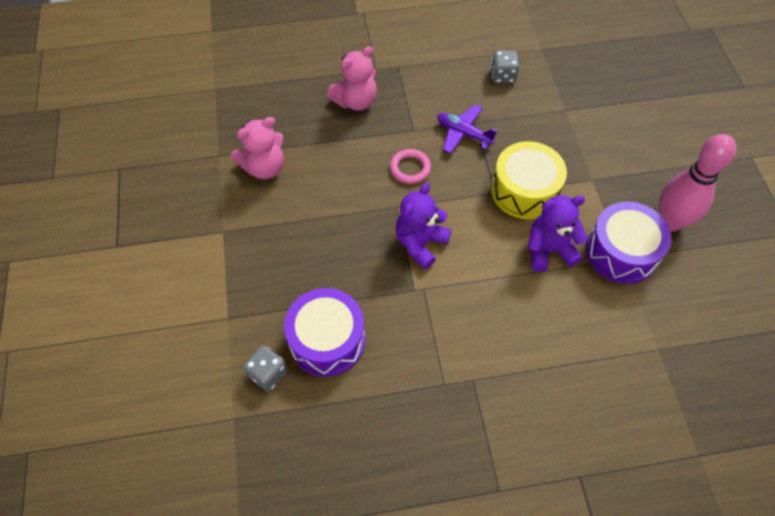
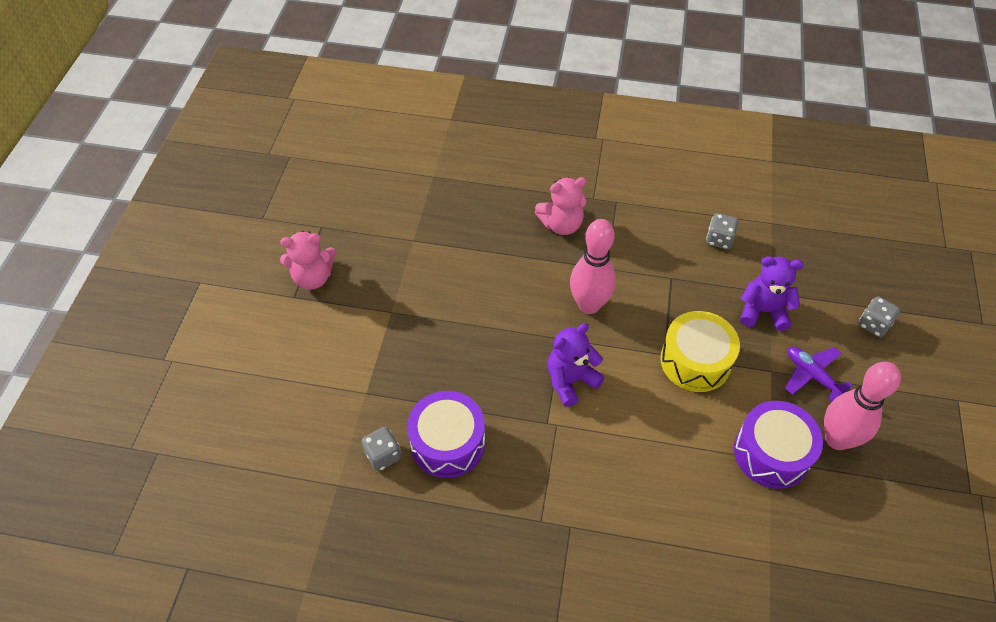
camera: 20 degrees right, 5 degrees down
(264, 168) = (451, 264): pink teddy bear -> pink teddy bear (313, 277)
(410, 168) = (589, 305): pink ring -> pink bowling pin
(463, 133) = (656, 286): purple plane -> purple plane (812, 375)
(549, 250) = (697, 427): purple teddy bear -> purple teddy bear (763, 311)
(660, 113) = (873, 324): none -> grey dice

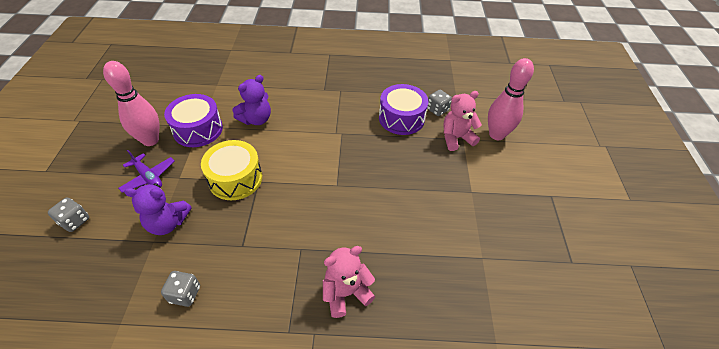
camera: 170 degrees right, 5 degrees down
(313, 277) = (547, 213): pink teddy bear -> pink teddy bear (456, 138)
(570, 380) = (328, 158): purple teddy bear -> purple teddy bear (256, 119)
(589, 305) = (316, 213): pink bowling pin -> pink bowling pin (496, 135)

